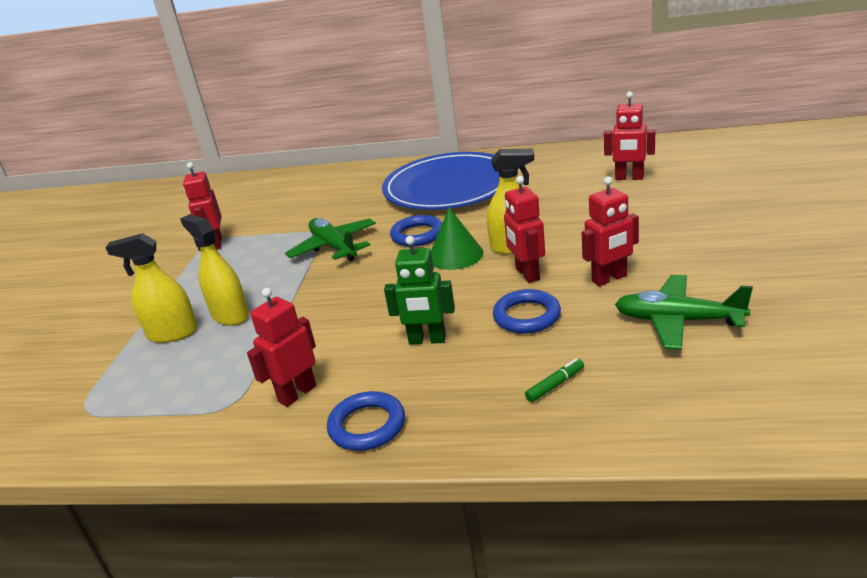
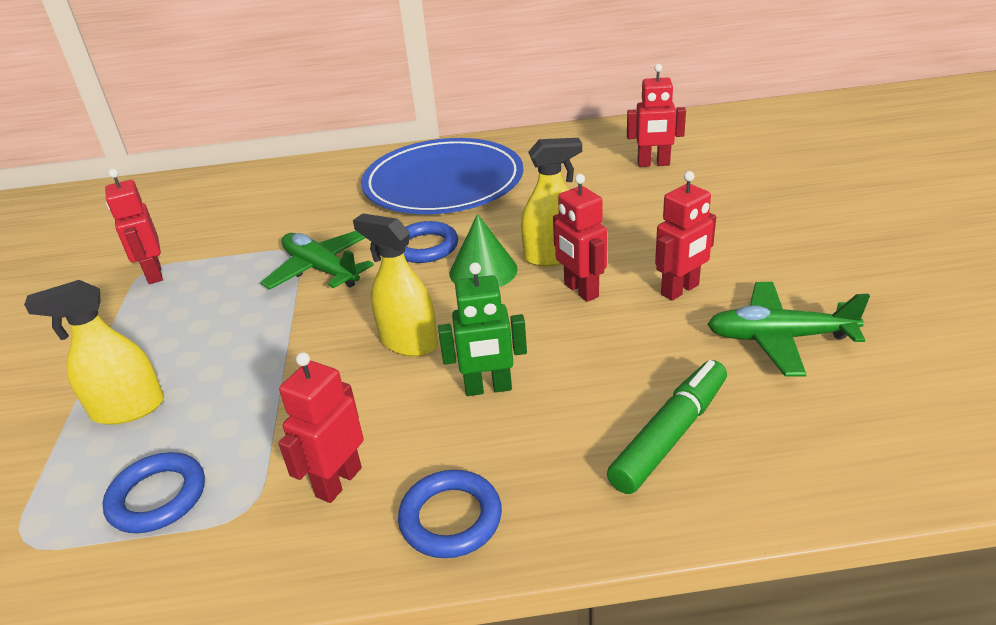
camera: 15 degrees left, 5 degrees up
(230, 315) = (206, 375): yellow spray bottle -> yellow spray bottle (408, 342)
(527, 316) = (601, 345): blue ring -> blue ring (157, 497)
(555, 385) = (670, 435): green marker -> green marker, size x2.12

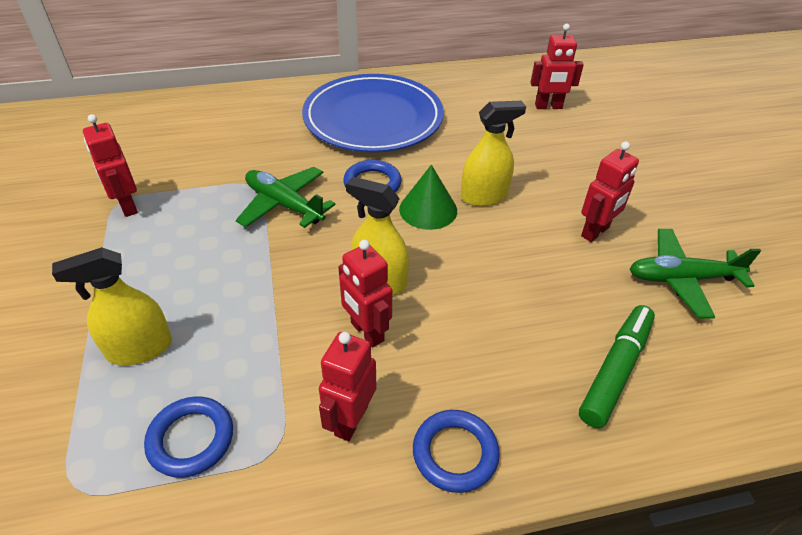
camera: 10 degrees left, 10 degrees up
(488, 388) = (458, 326): green robot -> none
(580, 290) = (514, 231): red robot -> red robot (366, 332)

